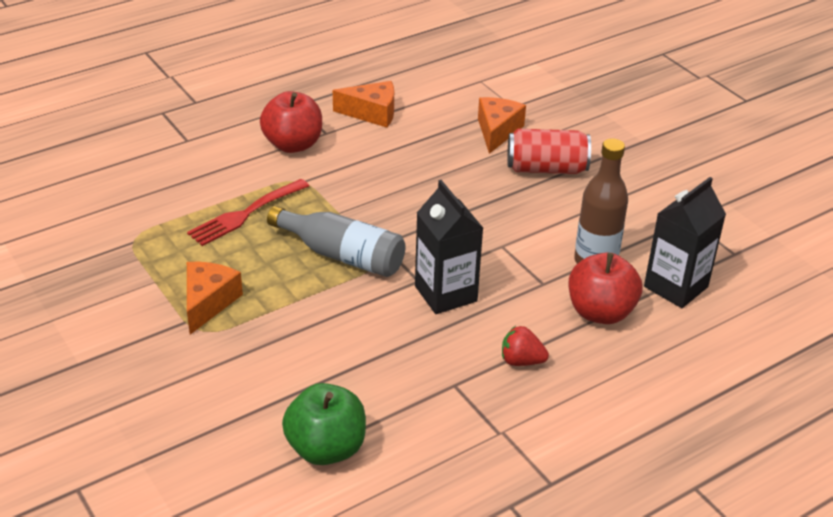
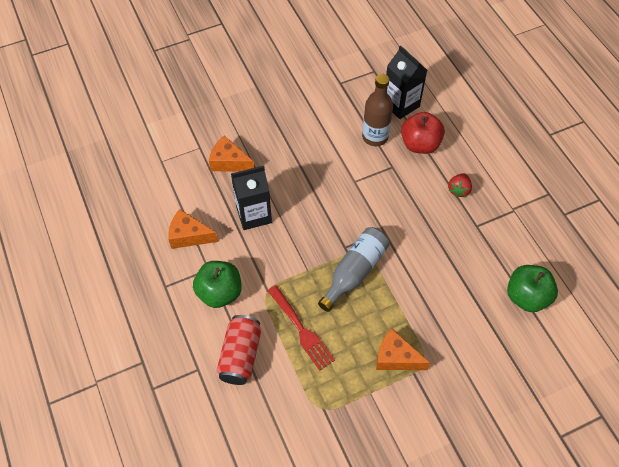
camera: 80 degrees left, 20 degrees up
(293, 144) = (219, 292): red apple -> green apple
(372, 113) = (189, 236): orange cheese -> orange cheese turned 90 degrees counterclockwise
(445, 294) = (398, 218): black carton -> black carton (254, 214)
(546, 169) = (278, 143): red can -> red can (240, 356)

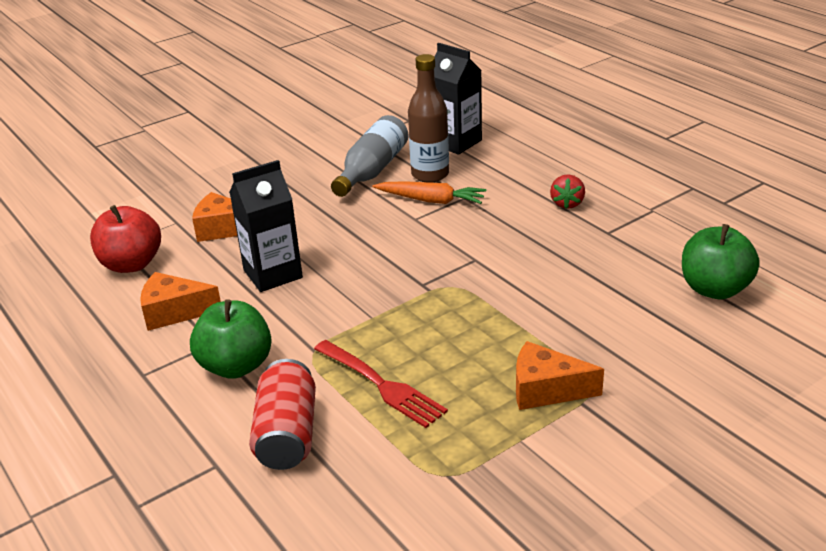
camera: 10 degrees left, 25 degrees down
(354, 272) = (446, 307): grey bottle -> grey bottle (372, 170)
(369, 165) = (431, 200): none -> orange carrot
(420, 144) = (495, 172): red apple -> red apple (132, 264)

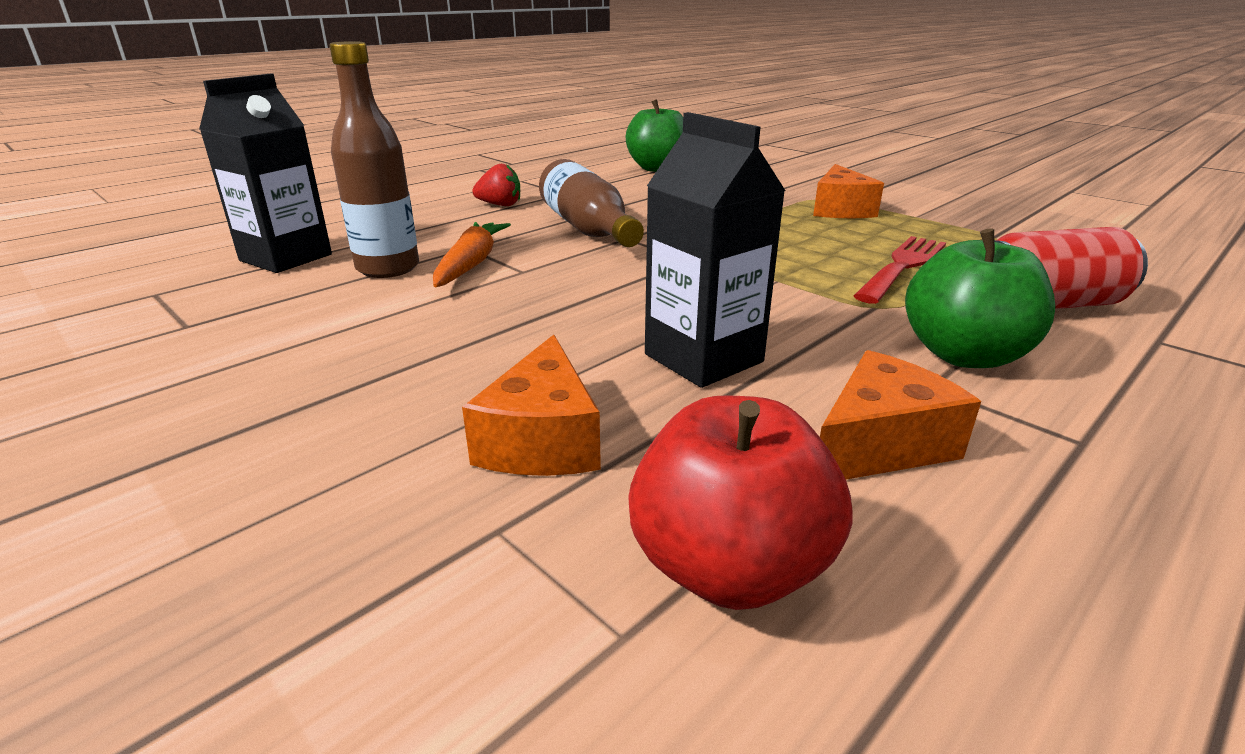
camera: 100 degrees left, 5 degrees down
(174, 312) = (880, 444): orange cheese -> orange cheese turned 120 degrees counterclockwise
(372, 170) = (345, 309): grey bottle -> none
(498, 243) = (588, 229): none -> brown bottle

